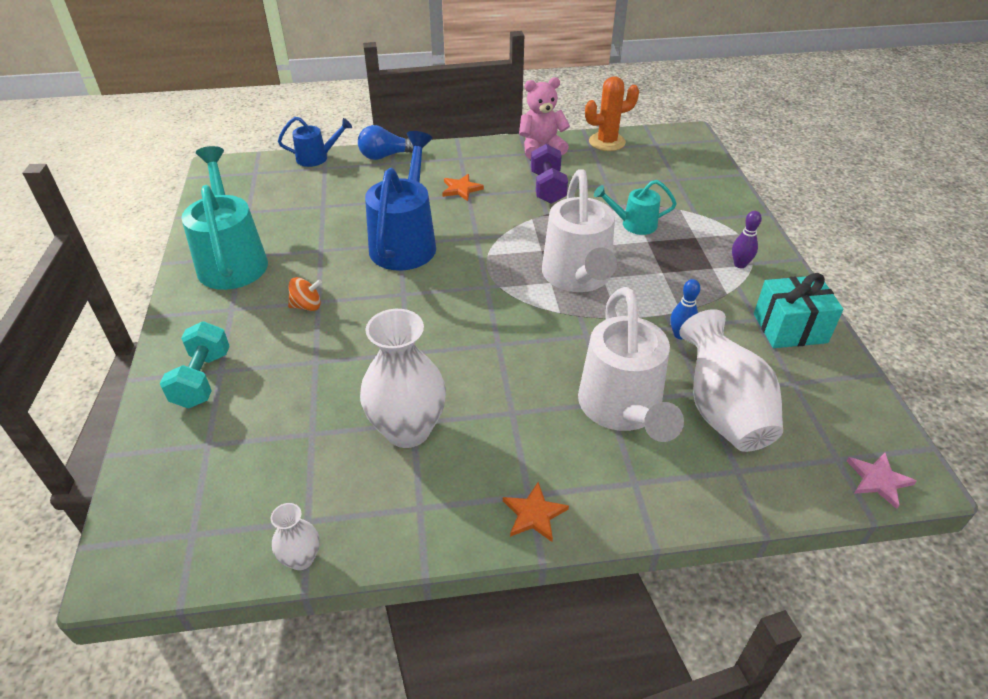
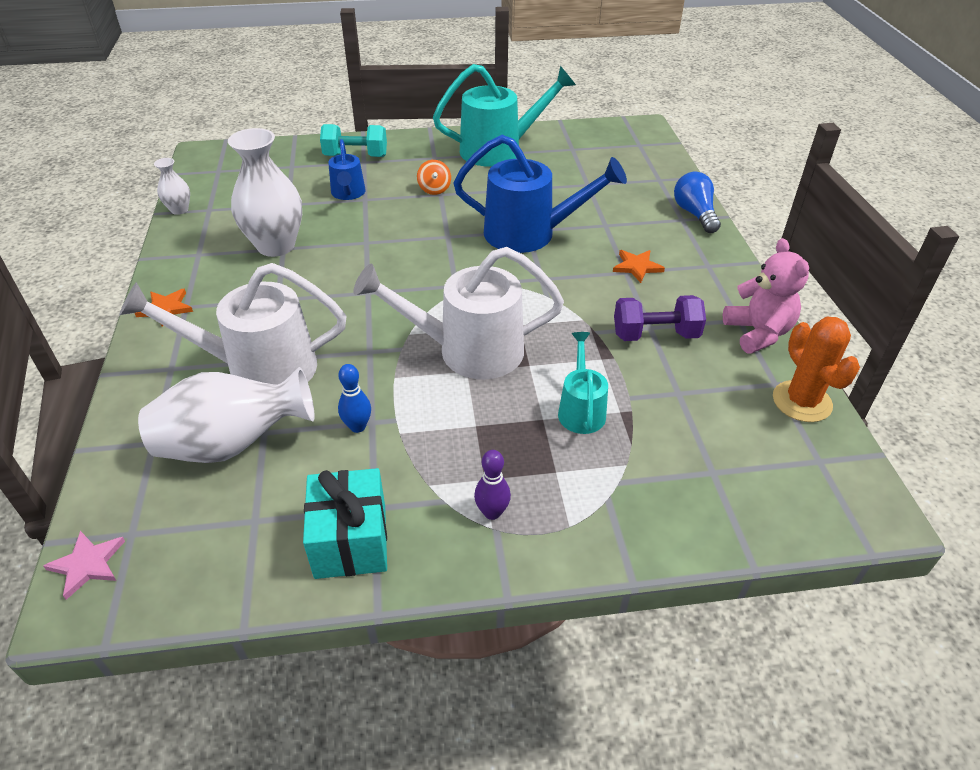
camera: 90 degrees right, 0 degrees up
(317, 158) = (677, 174): blue watering can -> blue watering can (348, 194)

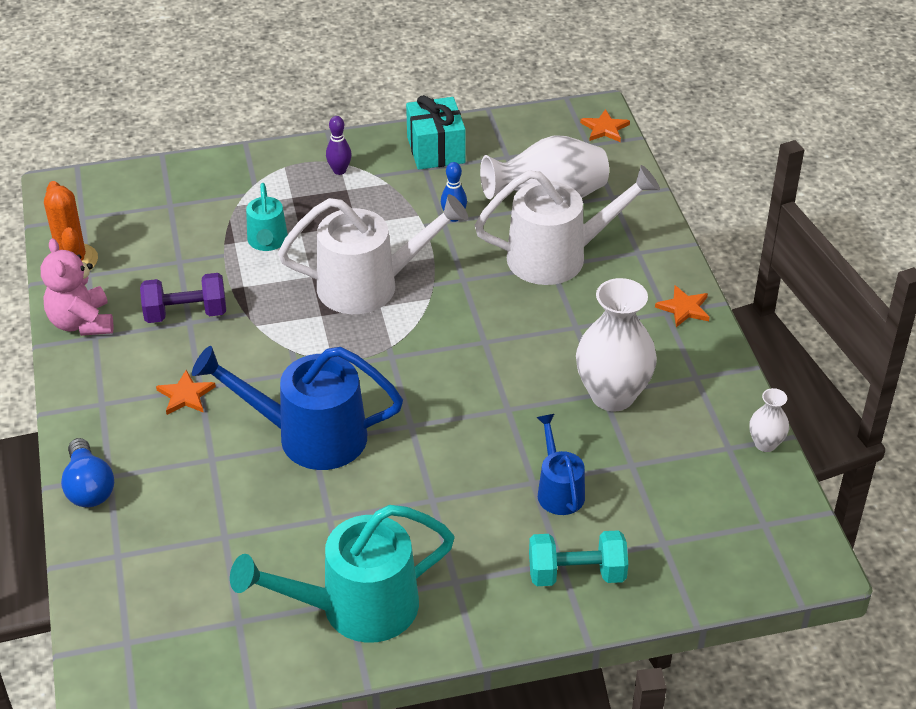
camera: 175 degrees right, 0 degrees up
(87, 564) = (605, 128): pink star -> orange star
(434, 189) = (442, 508): orange spinning top -> none

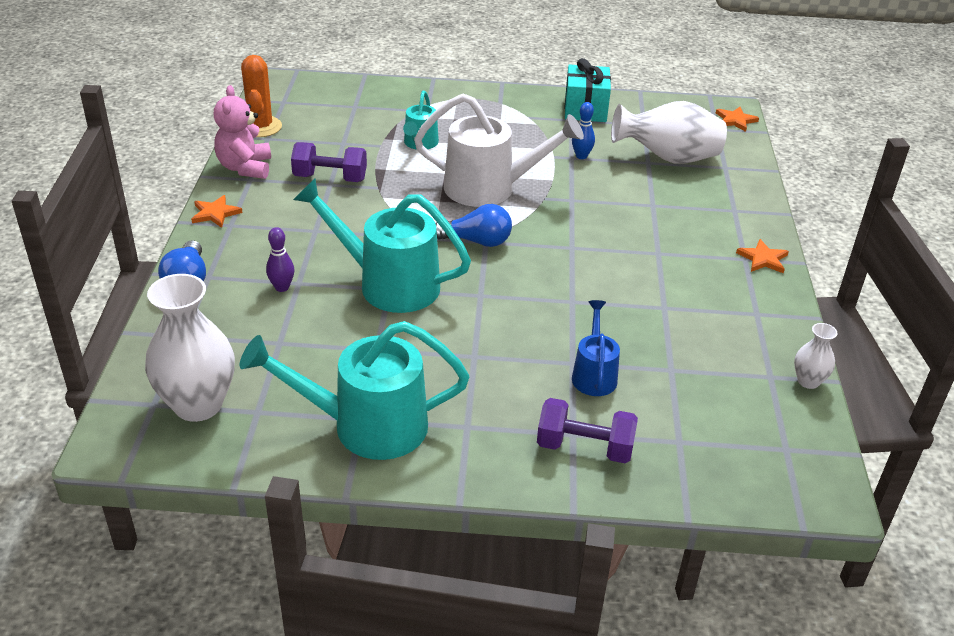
camera: 15 degrees right, 5 degrees down
(186, 395) = (301, 233): orange star -> orange star (215, 213)
(308, 436) = (387, 284): blue watering can -> turquoise watering can
(339, 171) = (500, 109): purple bowling pin -> purple bowling pin (282, 287)
(382, 358) = (477, 241): none -> blue light bulb
(559, 256) = (662, 200): white watering can -> none
(576, 574) = (584, 447): turquoise dumbbell -> purple dumbbell
(612, 395) = (672, 311): white vase -> white vase (198, 405)

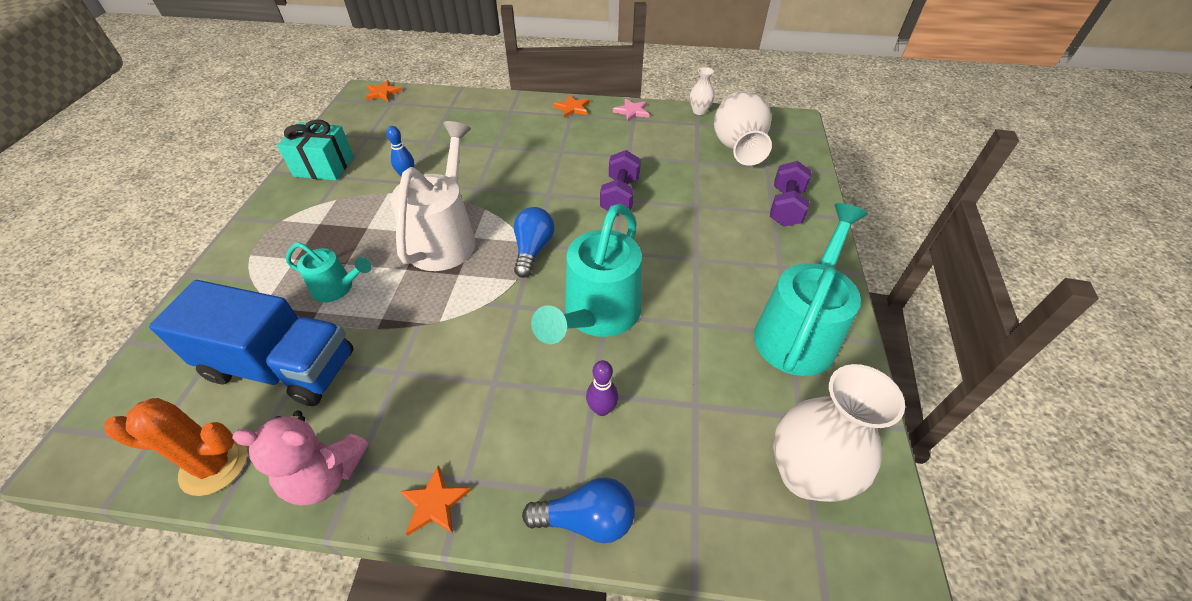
camera: 85 degrees left, 10 degrees up
(330, 178) = (384, 372): purple dumbbell -> purple dumbbell (620, 196)
(338, 134) = (281, 367): none -> blue truck
(365, 426) = (798, 330): turquoise watering can -> turquoise watering can turned 150 degrees counterclockwise
(594, 374) = (708, 196): blue watering can -> none
(668, 158) = (428, 131): white vase -> white vase (737, 148)
(777, 312) = (632, 111): none -> pink star

